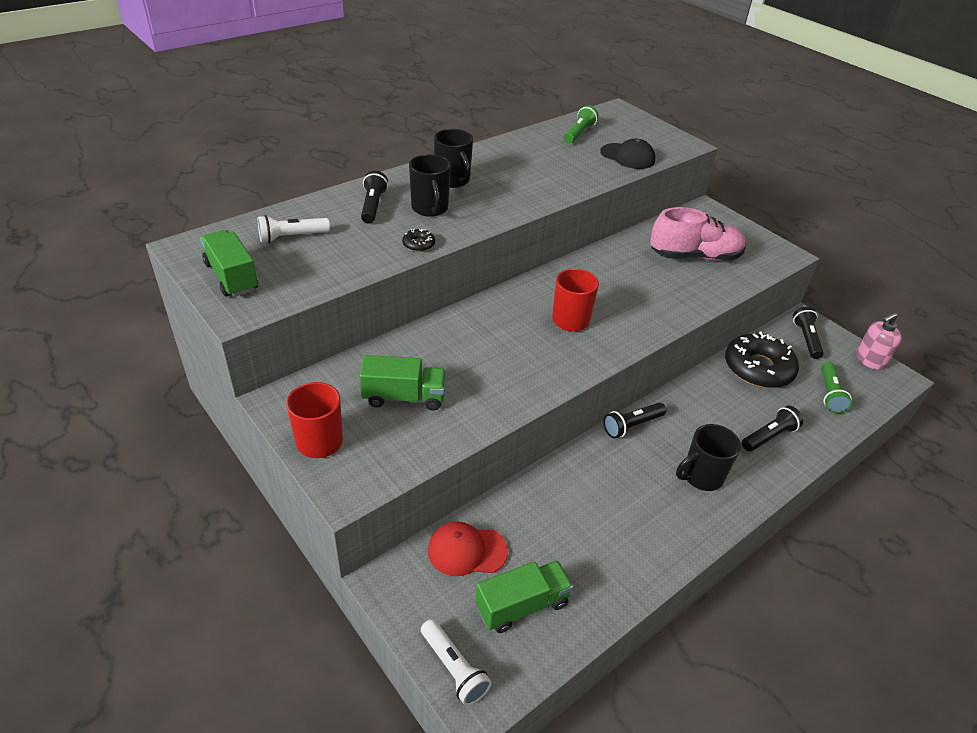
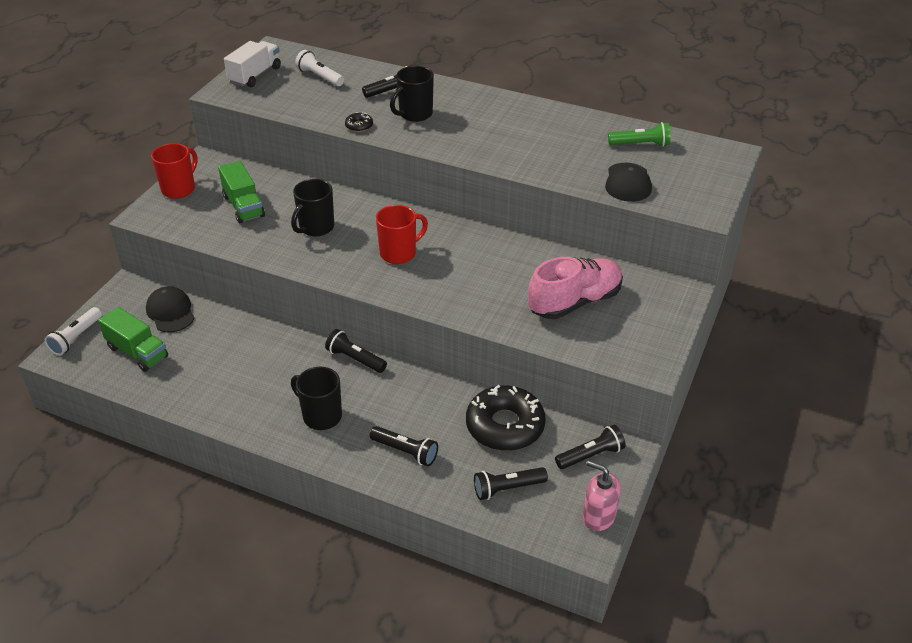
camera: 65 degrees right, 0 degrees up
(231, 277) = (255, 75): green truck -> white truck
(453, 181) = (470, 110): black mug -> black mug (316, 228)
(466, 550) = (170, 312): red cap -> black cap
(694, 256) = (575, 302): pink shoe -> pink shoe turned 90 degrees counterclockwise
(829, 394) = (507, 488): green flashlight -> black flashlight

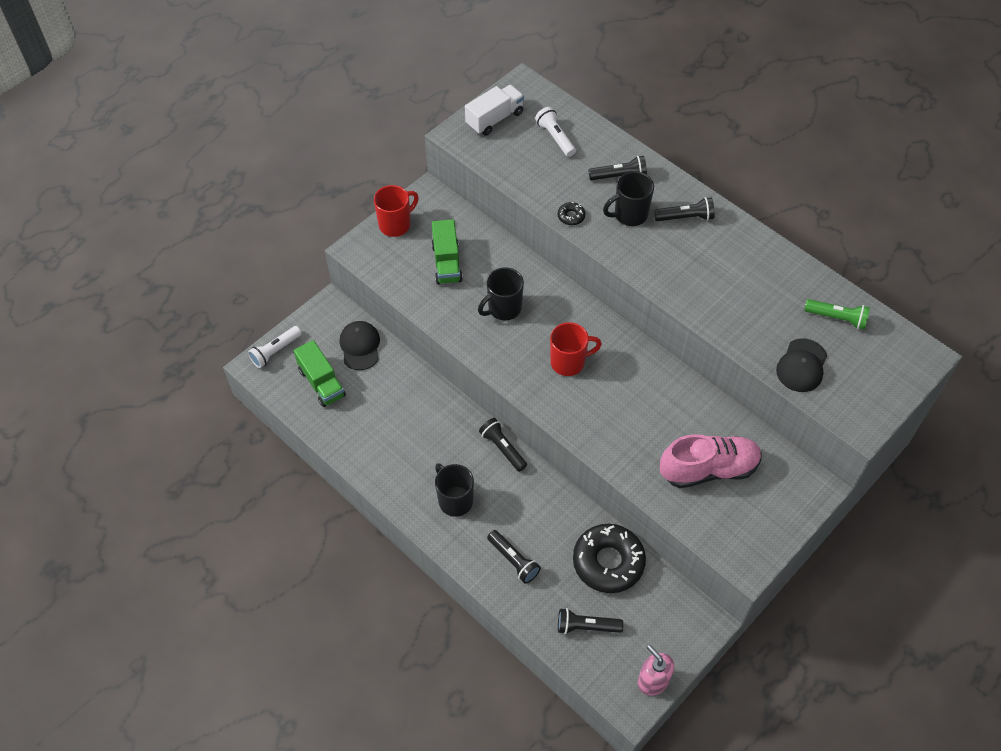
camera: 20 degrees right, 15 degrees up
(590, 455) = (671, 618): black flashlight -> black flashlight (685, 217)

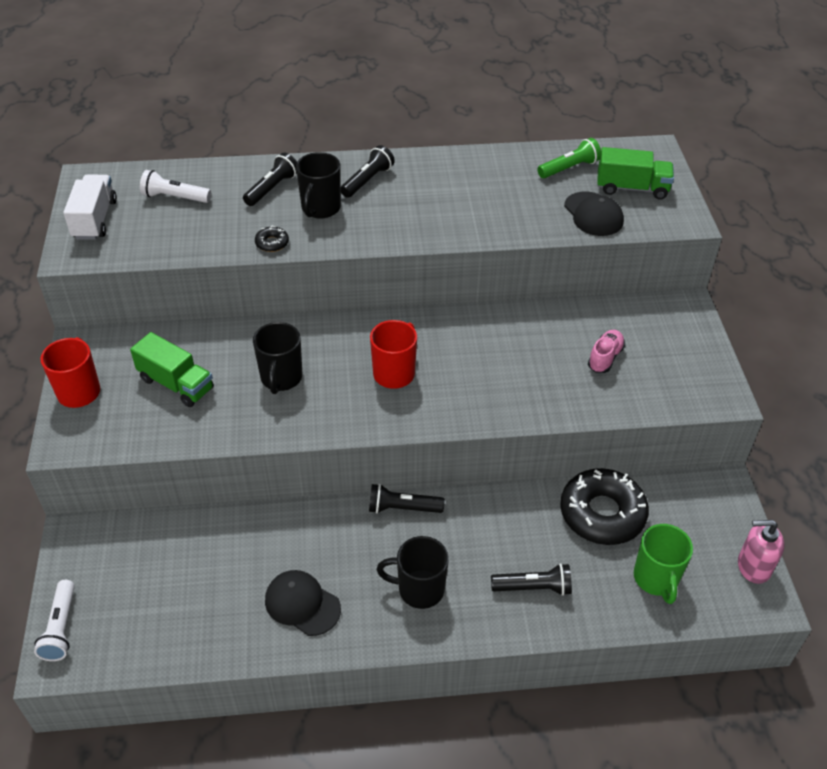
camera: 50 degrees left, 10 degrees down
(322, 383) = (153, 611): green truck -> green truck (632, 188)
(360, 346) = (153, 544): black cap -> black cap (302, 604)
(586, 626) = (656, 579): black flashlight -> green mug
(708, 469) = (605, 358): pink shoe -> pink shoe, size x0.51

